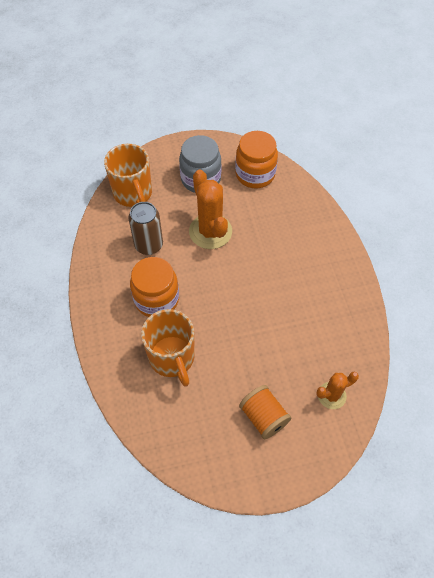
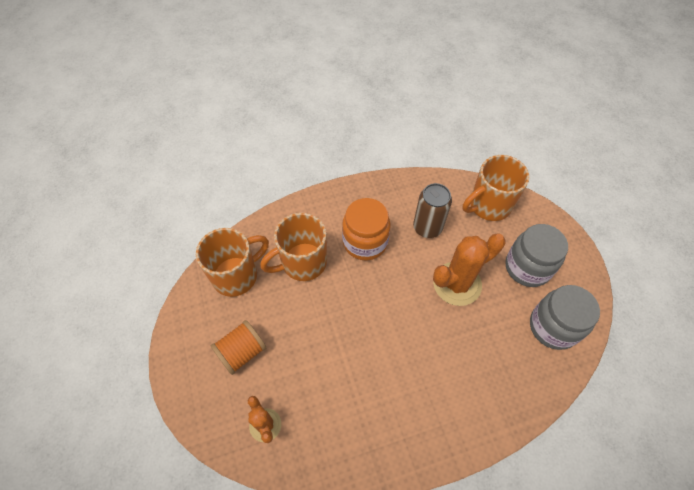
camera: 85 degrees right, 0 degrees up
(179, 424) = (236, 275): none -> orange mug
(255, 174) = (553, 327): orange jar -> grey jar

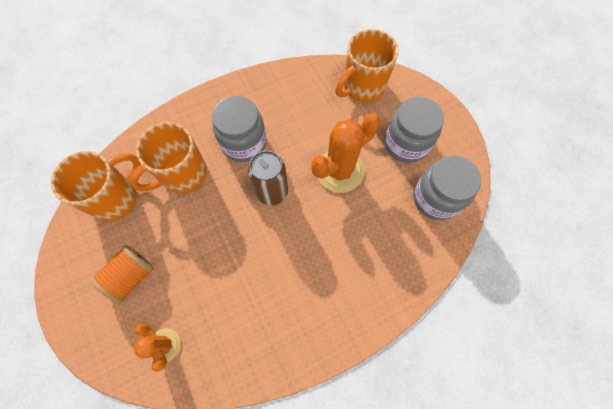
camera: 10 degrees left, 10 degrees up
(365, 242) = (244, 143): orange jar -> grey jar
(427, 227) = (304, 118): brown can -> brown can (272, 192)

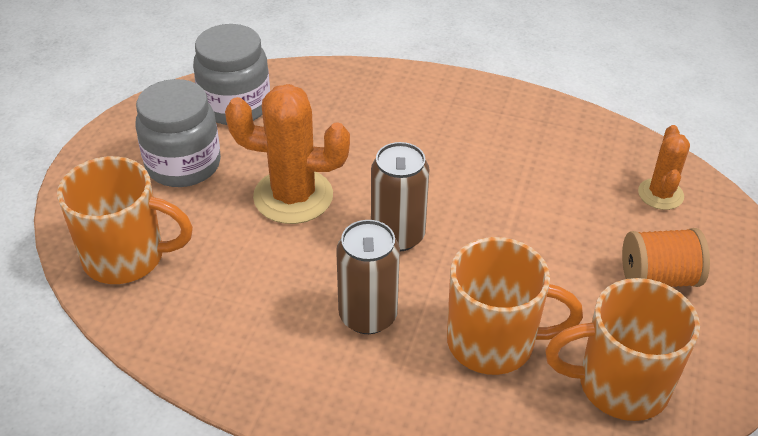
camera: 135 degrees left, 25 degrees down
(244, 143) = (368, 316): grey jar -> brown can

